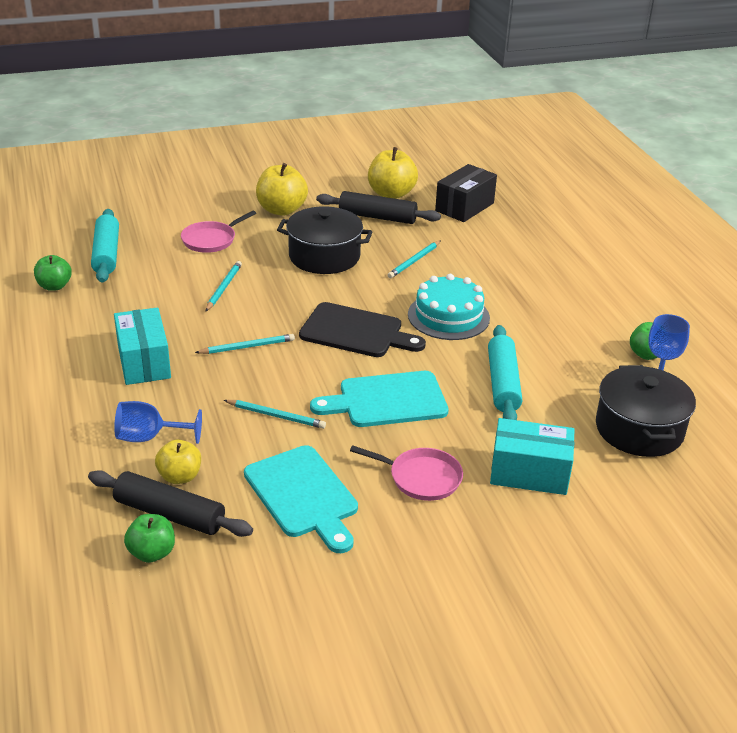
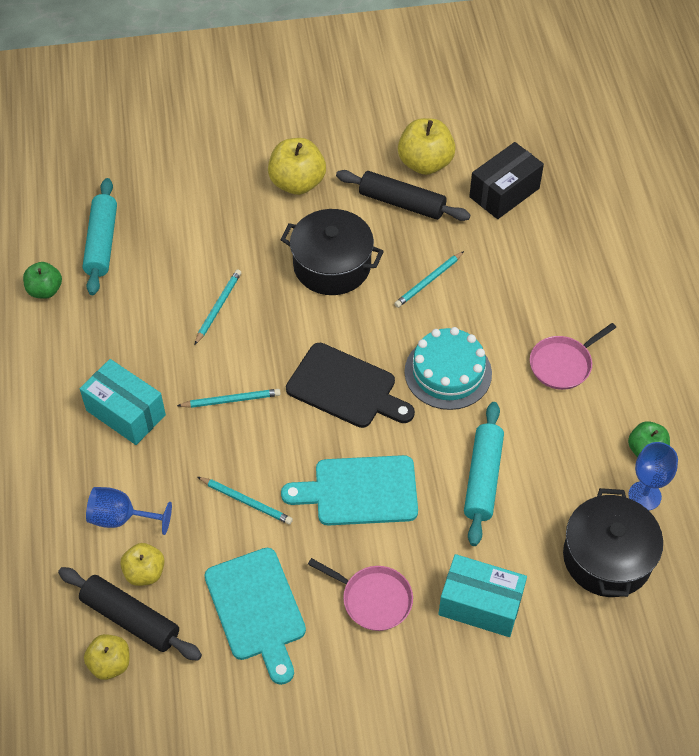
camera: 10 degrees right, 20 degrees up
(144, 362) = (126, 412): turquoise box -> turquoise box turned 45 degrees counterclockwise
(152, 553) = (110, 664): green apple -> yellow apple
(211, 240) = (214, 228): pink pan -> pink pan (563, 364)

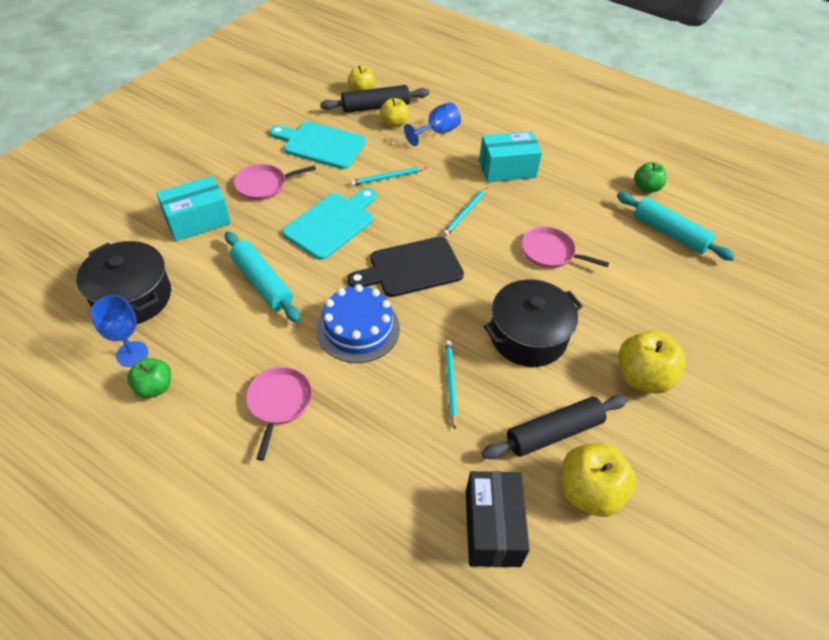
camera: 130 degrees right, 5 degrees down
(218, 307) = (550, 252): turquoise pencil -> pink pan
(448, 372) = (358, 328): turquoise cake -> blue cake

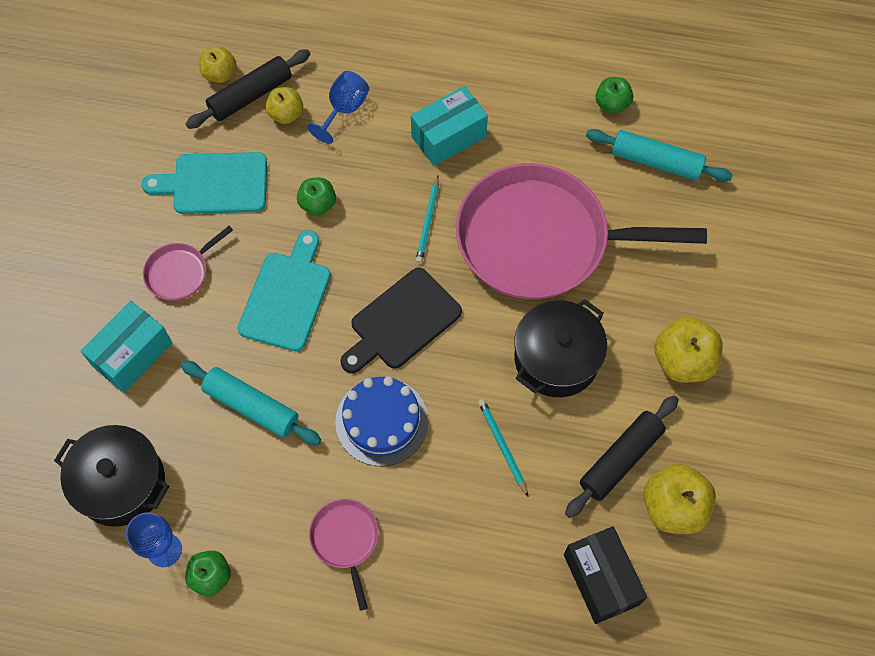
camera: 20 degrees left, 15 degrees up
(387, 178) = (318, 204): turquoise pencil -> green apple
(550, 252) = (540, 240): pink pan -> pink pan, size x2.41

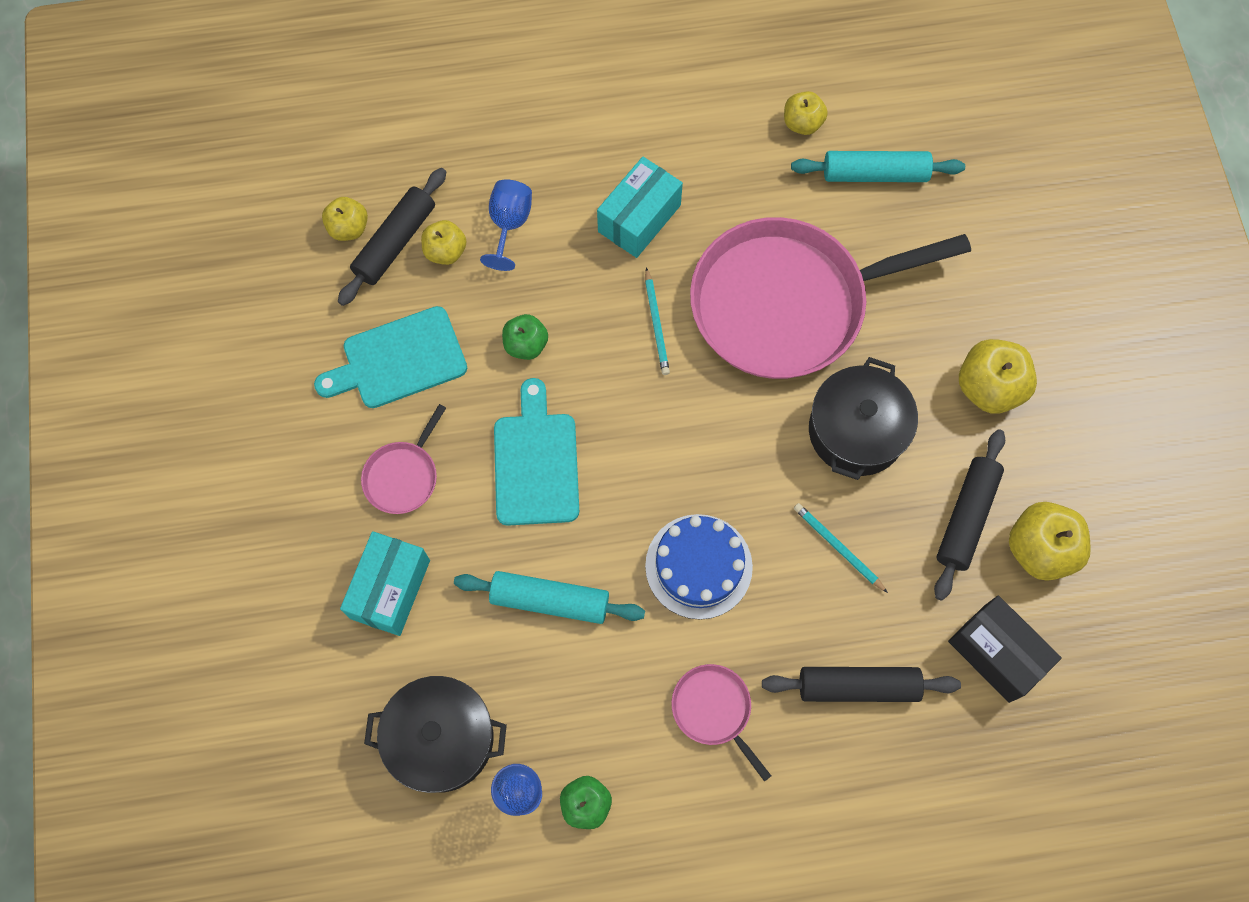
camera: 20 degrees left, 5 degrees up
(401, 322) = (674, 448): black cutting board -> none
(472, 564) = (858, 687): none -> black rolling pin
(612, 104) = (802, 123): green apple -> yellow apple

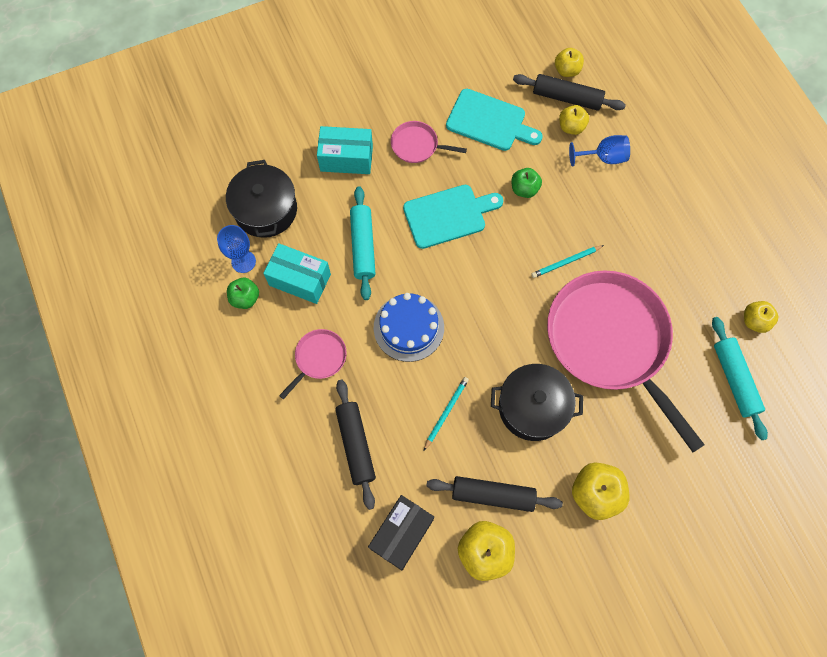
camera: 75 degrees right, 0 degrees up
(398, 360) = (490, 121): turquoise cutting board -> turquoise cutting board turned 150 degrees clockwise
(639, 218) = (638, 233): turquoise box -> turquoise box (300, 280)

